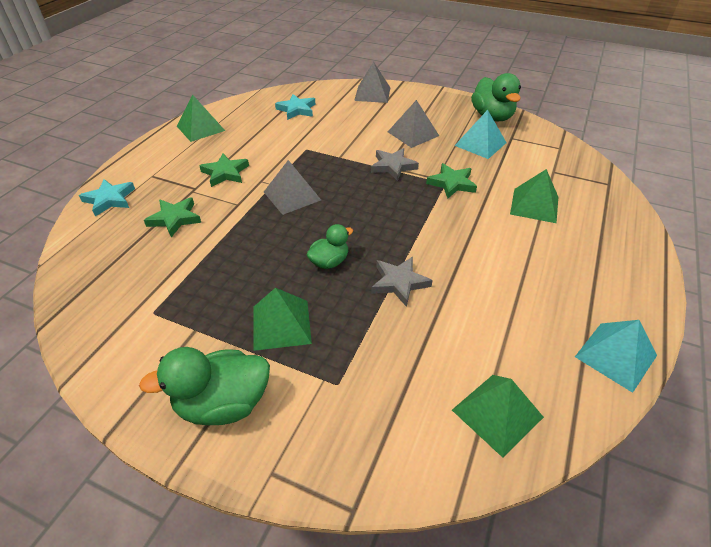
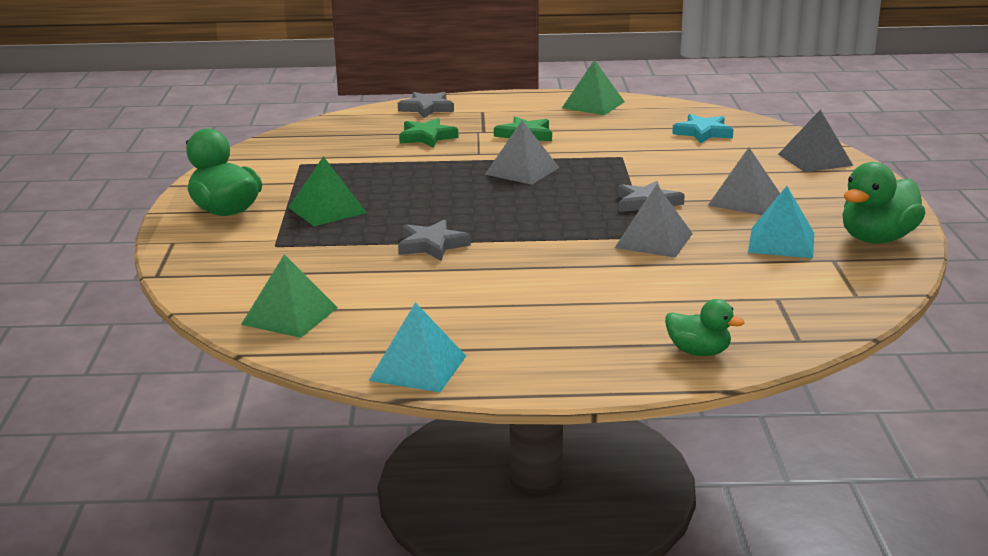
camera: 65 degrees right, 20 degrees down
(110, 199) = (427, 108): turquoise star -> grey star
(329, 262) = (432, 209): green duck -> green duck (699, 352)
(452, 183) = (653, 240): green star -> grey pyramid
(534, 205) = (669, 294): green pyramid -> none

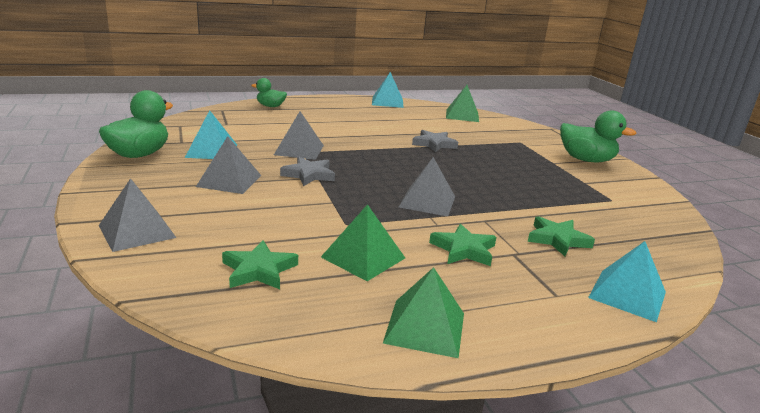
camera: 160 degrees right, 0 degrees up
(327, 210) = (526, 163): green pyramid -> green pyramid (363, 257)
(427, 108) = (627, 294): grey star -> turquoise pyramid
(703, 133) = (259, 270): turquoise star -> green star

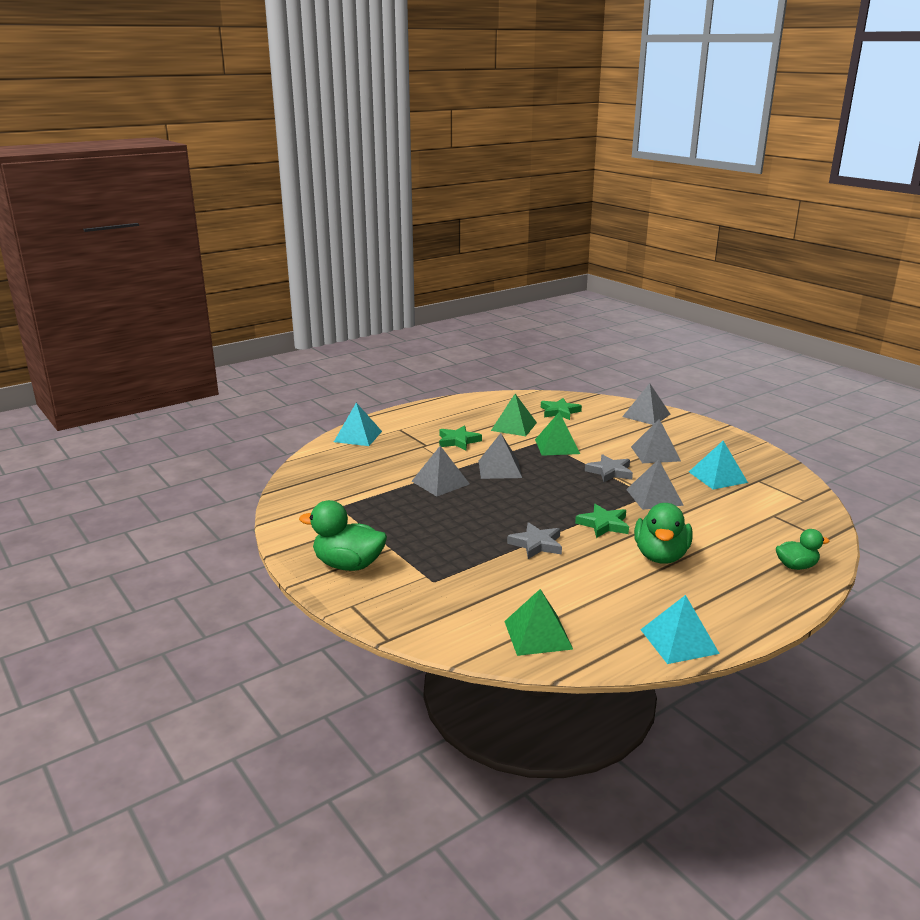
camera: 165 degrees right, 0 degrees up
(139, 154) = (756, 460): green duck -> green duck (660, 556)
(425, 327) = (463, 407): green pyramid -> green pyramid (557, 446)
(502, 201) = (440, 482): none -> grey pyramid
(557, 239) = (395, 459): green star -> green star (603, 524)

